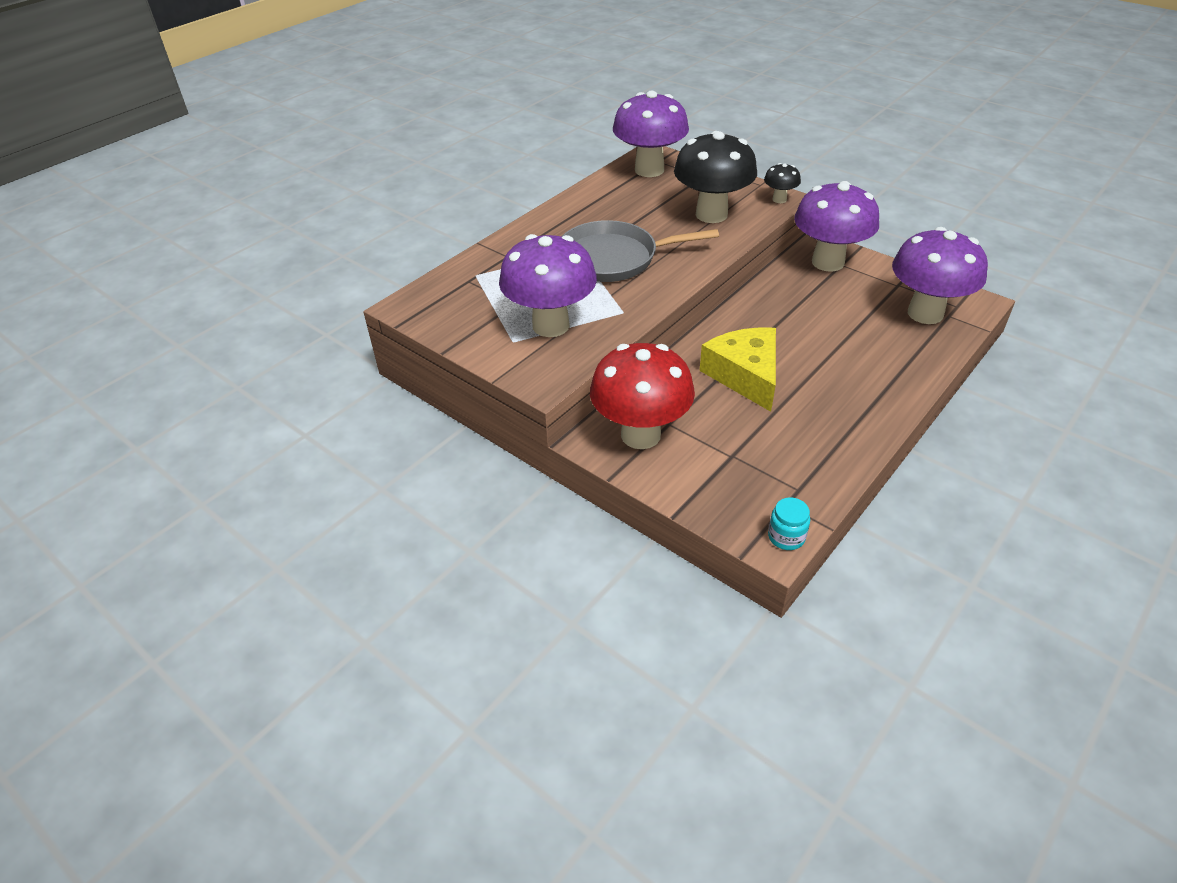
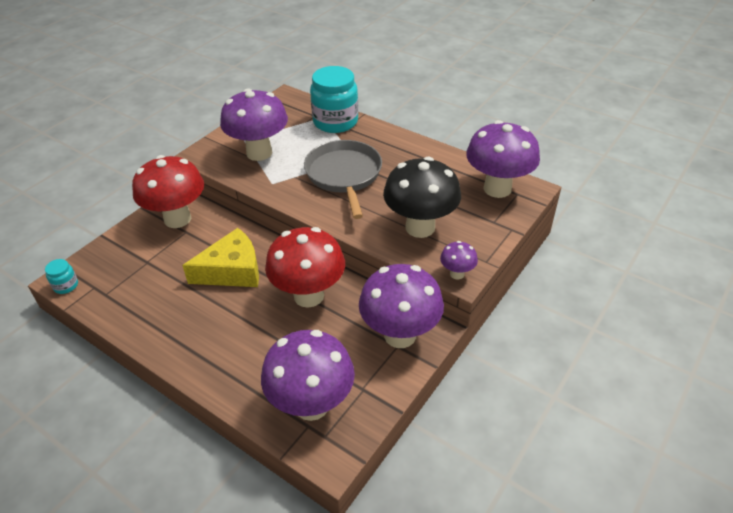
camera: 85 degrees right, 0 degrees up
(491, 264) = (335, 122): none -> turquoise jar
(779, 199) = (457, 274): black mushroom -> purple mushroom
(781, 316) = (309, 295): none -> red mushroom

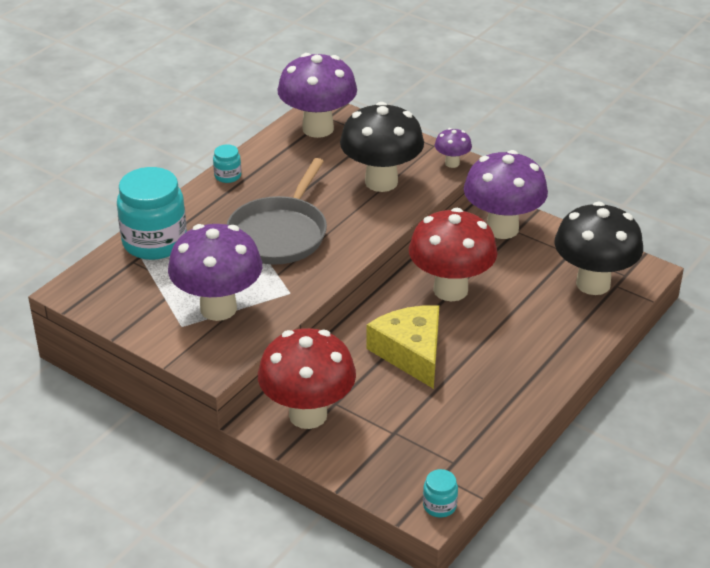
camera: 90 degrees left, 5 degrees down
(311, 405) = (593, 284): purple mushroom -> black mushroom
(344, 175) = (279, 234): grey pan -> grey pan turned 60 degrees counterclockwise
(419, 146) = (227, 176): none -> turquoise jar

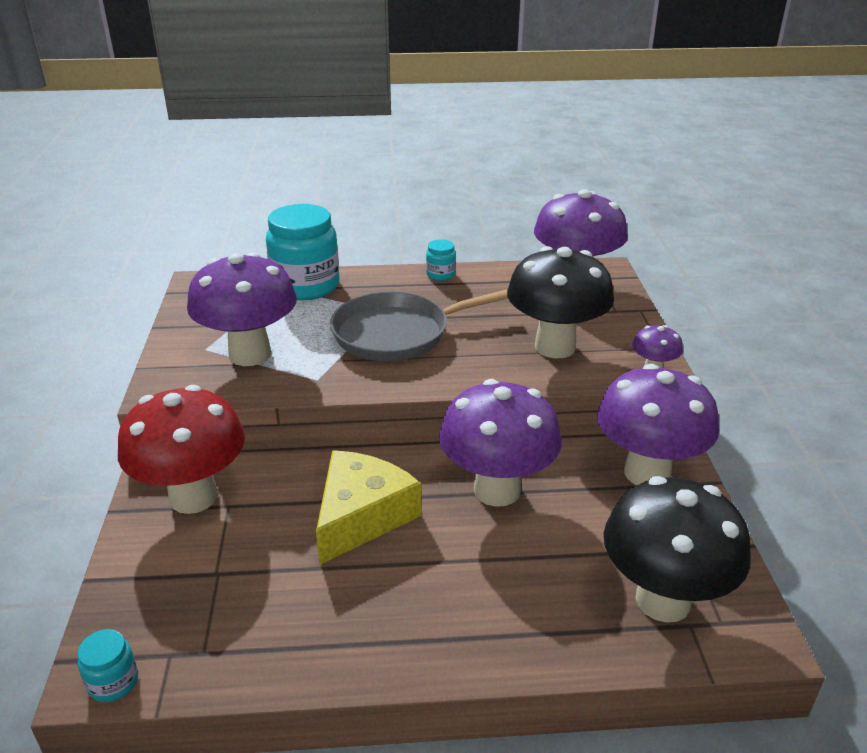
camera: 50 degrees right, 5 degrees down
(450, 290) = (497, 490): red mushroom -> purple mushroom

